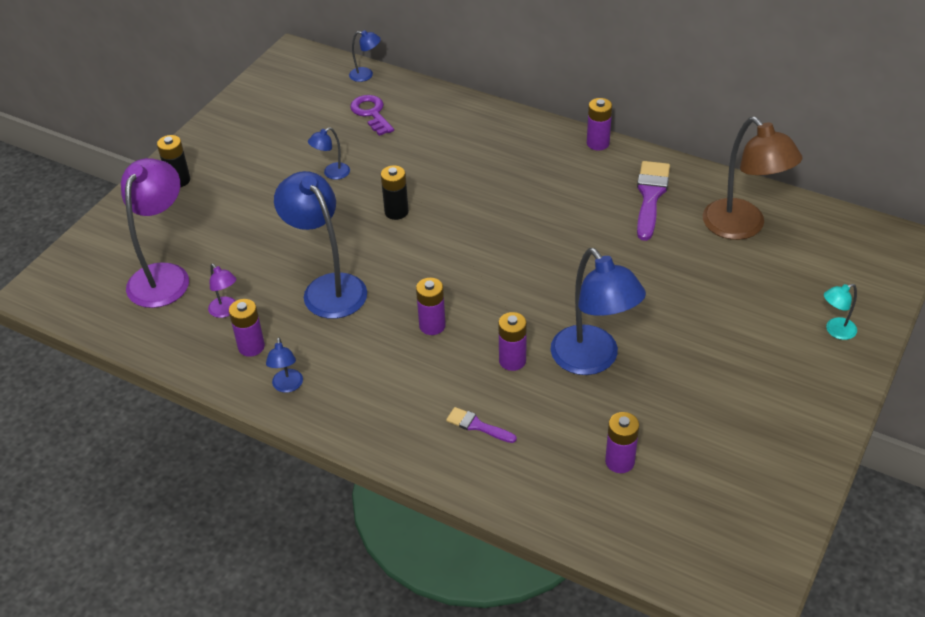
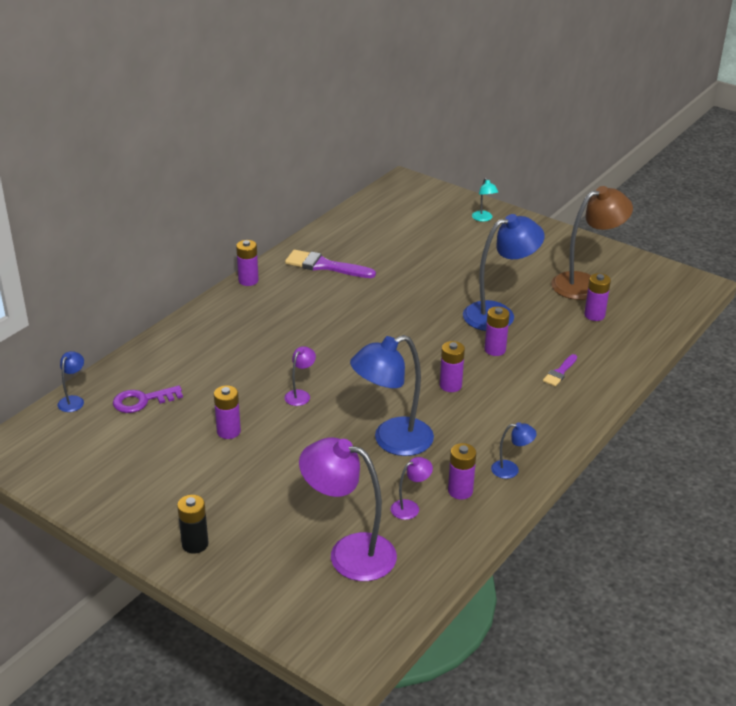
camera: 85 degrees left, 10 degrees down
(332, 173) = (228, 431): blue lamp -> purple battery
(396, 212) = (300, 395): black battery -> purple lamp
(742, 227) = (373, 234): brown lamp -> brown lamp (585, 284)

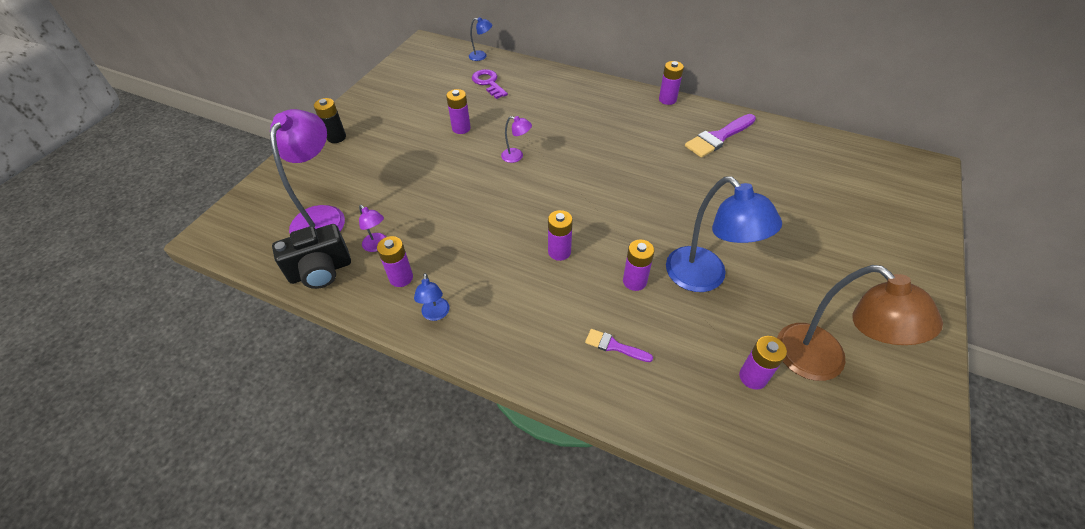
camera: 80 degrees right, 15 degrees up
(324, 266) = (718, 138): purple brush -> purple brush turned 135 degrees counterclockwise
(392, 441) = (465, 221): blue lamp -> none
(437, 552) = (321, 271): none -> black camera
(483, 218) = (903, 243): turquoise lamp -> none

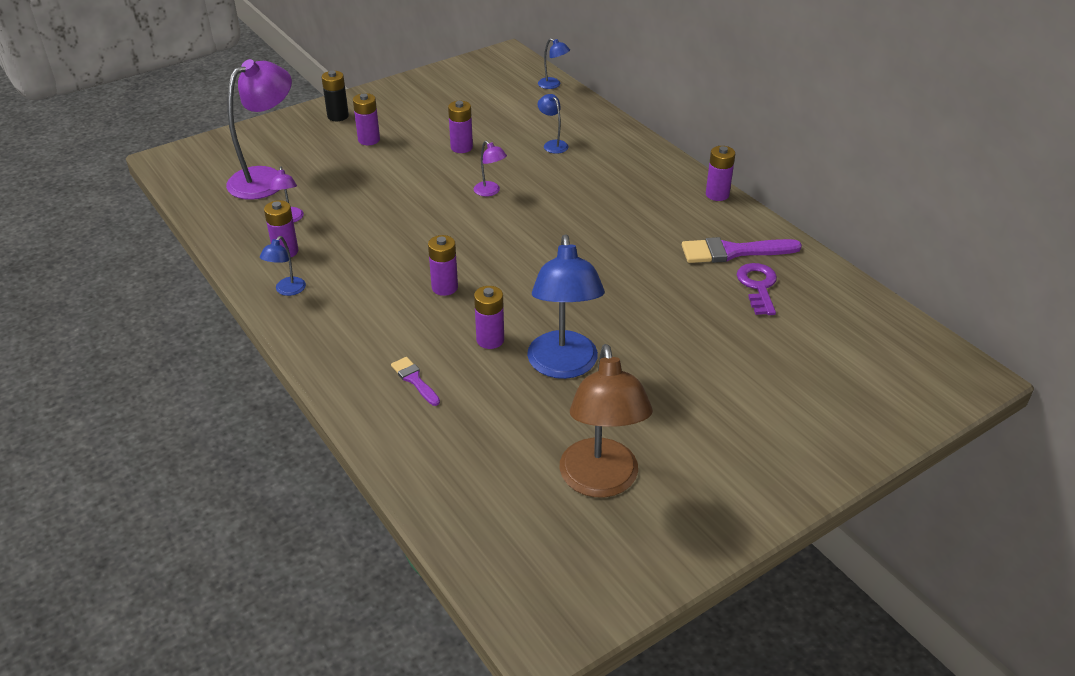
camera: 30 degrees right, 10 degrees down
(321, 271) = (226, 220): black camera -> none
(488, 83) = (533, 114): purple key -> purple key (758, 286)
(525, 102) = (553, 144): none -> blue lamp
(753, 377) = (517, 460): purple battery -> purple battery (369, 140)

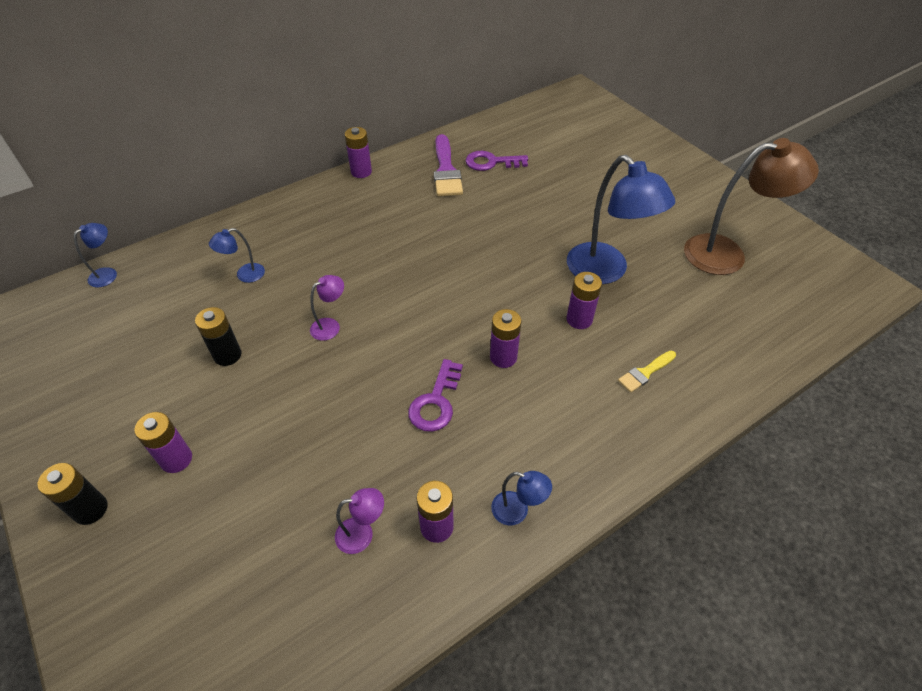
camera: 90 degrees left, 10 degrees up
(266, 178) = (249, 587): purple lamp -> none
(399, 249) = (436, 402): none -> purple key
(414, 380) = (645, 373): purple brush -> yellow brush
(461, 147) = (227, 355): purple battery -> black battery
(563, 366) = (605, 271): blue lamp -> blue lamp turned 60 degrees clockwise

